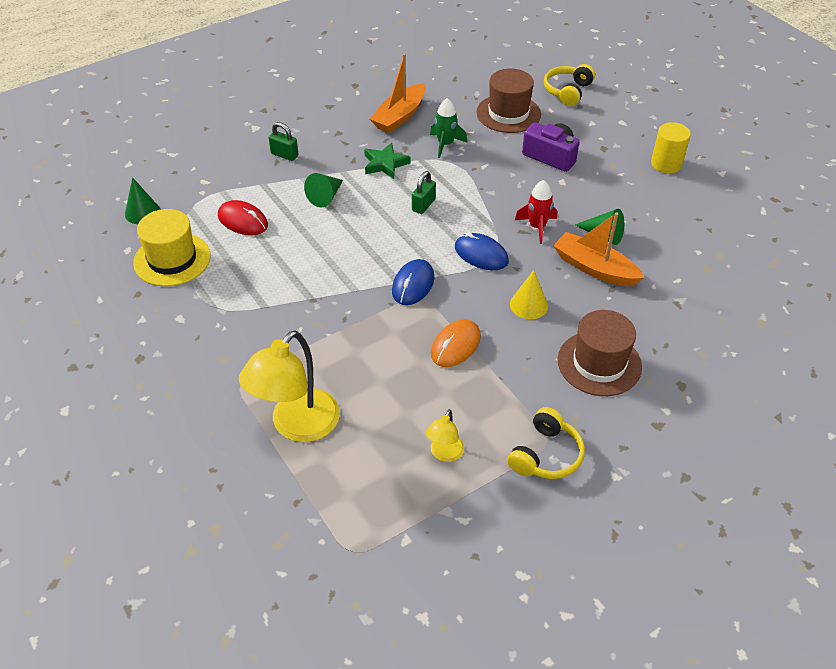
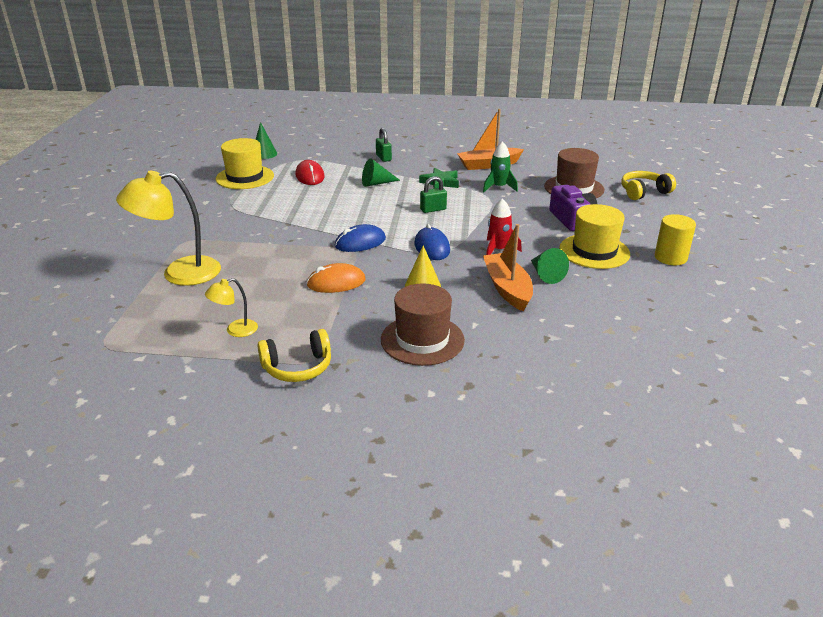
camera: 40 degrees right, 15 degrees down
(608, 187) = (594, 251): none -> yellow hat

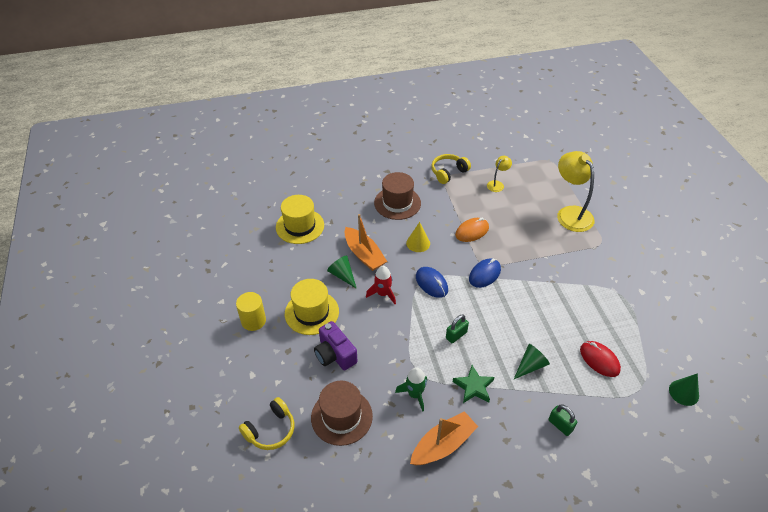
camera: 160 degrees right, 15 degrees up
(179, 273) = (570, 213): yellow lamp -> yellow lamp turned 75 degrees counterclockwise
(245, 177) = (652, 339): yellow hat -> yellow hat (300, 226)

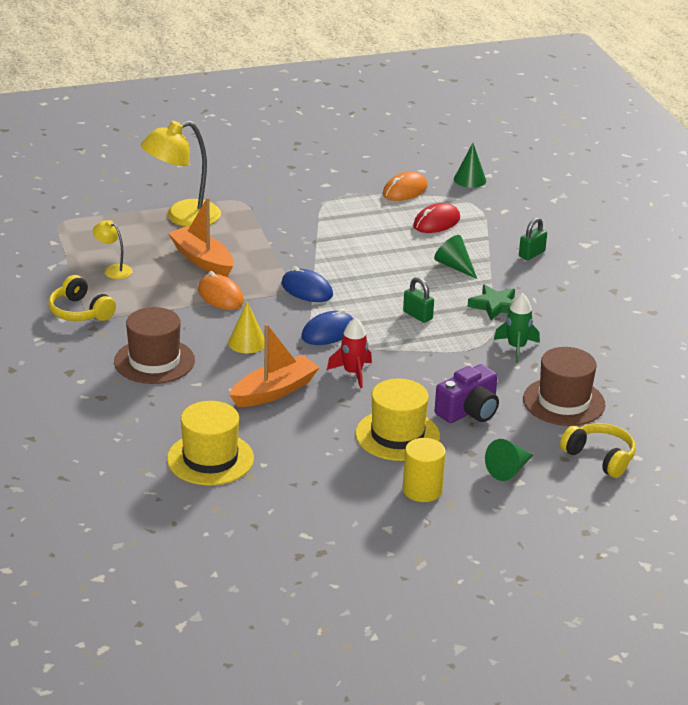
camera: 95 degrees left, 15 degrees down
(342, 275) = (320, 410): green cone -> green cone (509, 470)
(443, 445) = (580, 329): orange boat -> orange boat (202, 260)
(648, 342) = (405, 190): none -> orange mouse

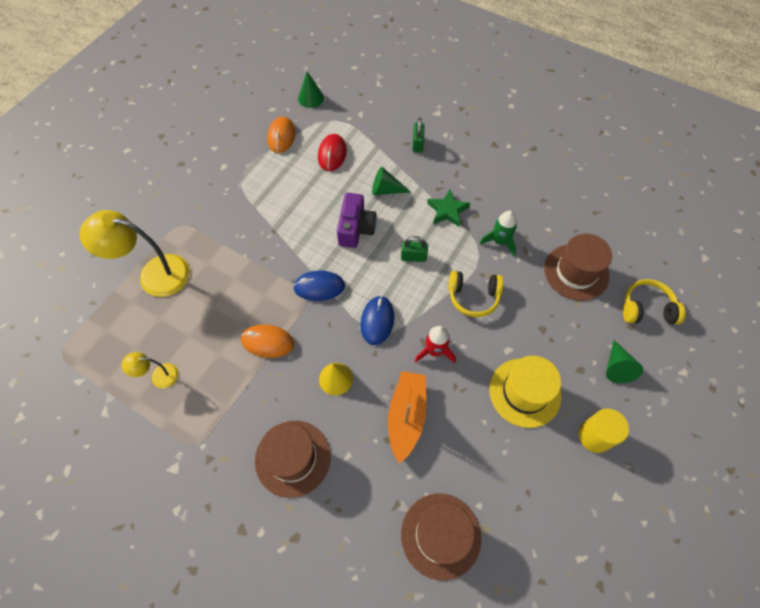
camera: 40 degrees left, 30 degrees up
(80, 312) = (180, 448): yellow headphones -> yellow headphones (473, 297)
(182, 217) = (154, 274): yellow lamp -> yellow lamp turned 75 degrees clockwise
(202, 260) = (215, 311): orange boat -> none
(210, 459) = (440, 535): yellow hat -> brown hat
(469, 411) = (538, 328): purple camera -> purple camera (356, 228)

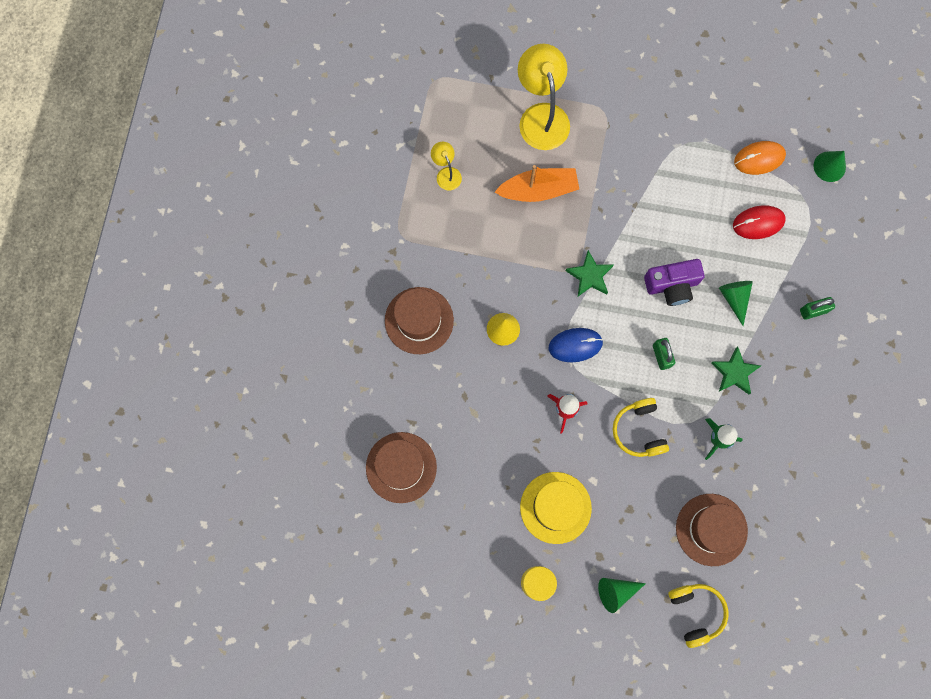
camera: 70 degrees right, 15 degrees up
(267, 342) = (514, 252): orange mouse -> none
(319, 287) = (590, 276): blue mouse -> green star
(406, 416) = (491, 405): orange boat -> orange boat (538, 190)

